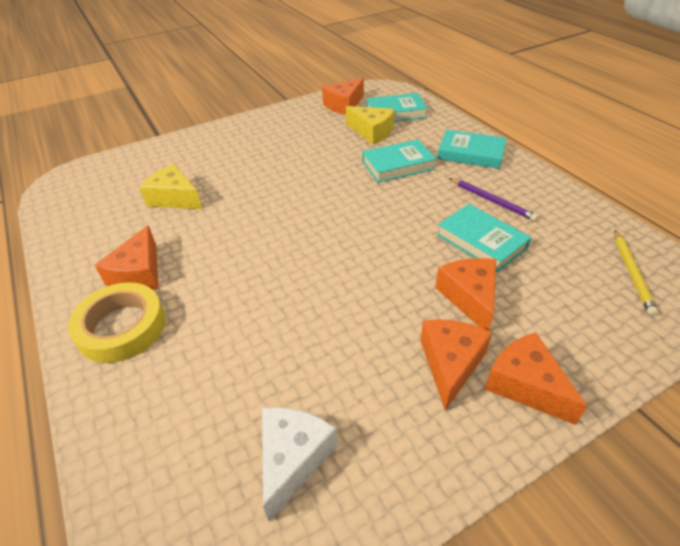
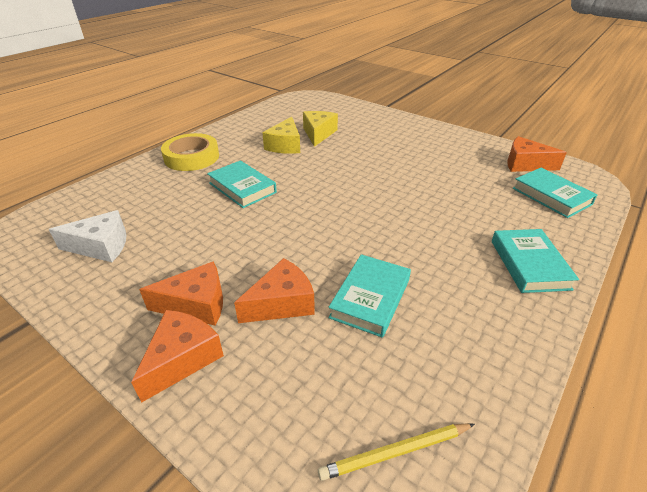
camera: 65 degrees right, 5 degrees down
(139, 273) = (238, 147): orange cheese -> none
(372, 132) = (495, 190): yellow cheese -> yellow cheese (285, 145)
(398, 165) = (454, 218): turquoise book -> turquoise book (242, 188)
(492, 201) = (449, 296): purple pencil -> none

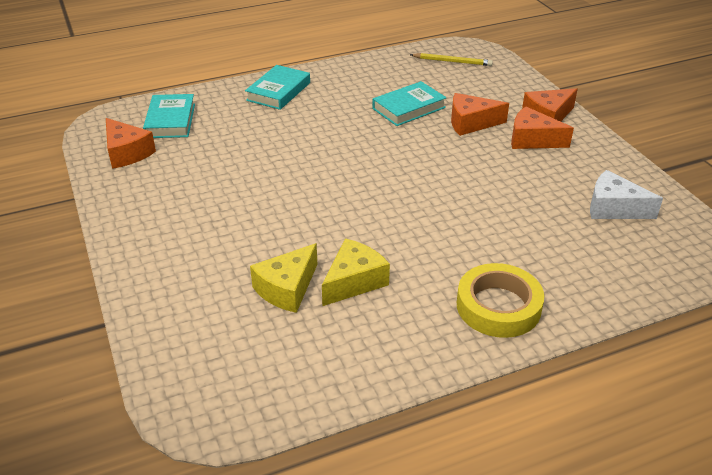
camera: 150 degrees left, 0 degrees up
(242, 188) = (451, 229): turquoise book -> none

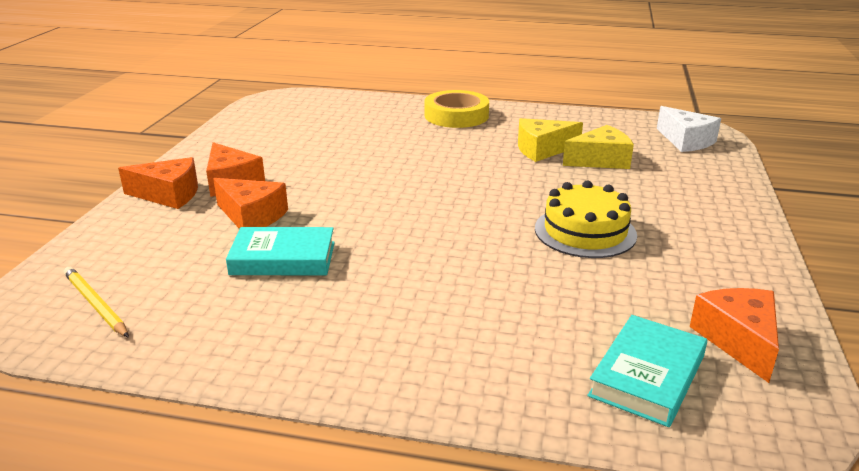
camera: 145 degrees left, 10 degrees down
(249, 194) = (585, 231): none -> yellow cake
(278, 91) = (420, 362): turquoise book -> none
(614, 208) = (282, 127): white cheese -> white cheese (686, 141)

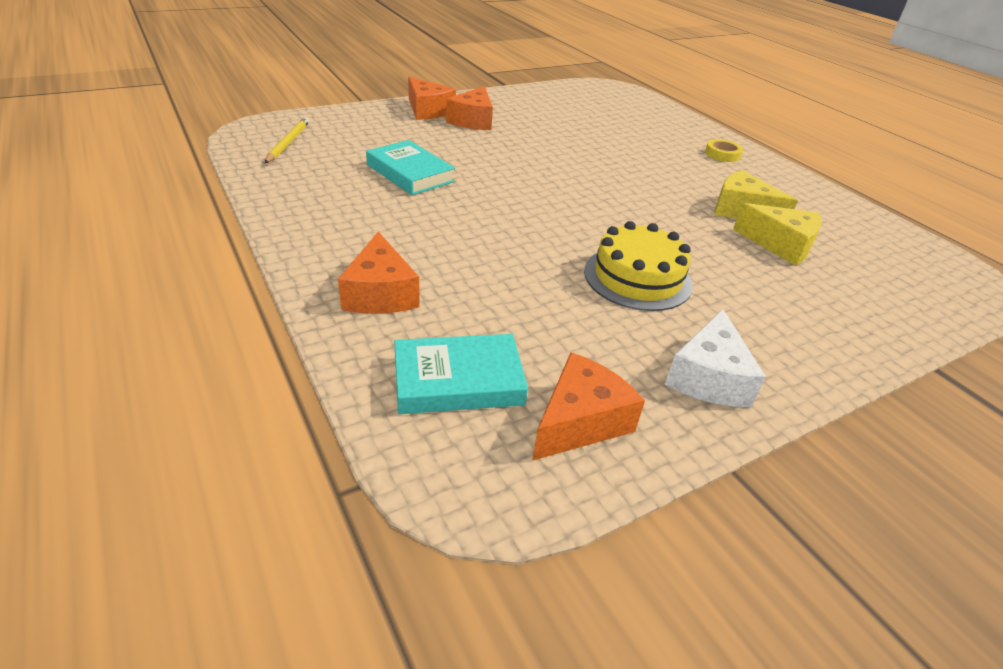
camera: 45 degrees right, 10 degrees up
(251, 216) = (443, 143): orange cheese -> orange cheese (380, 293)
(456, 115) = (722, 154): yellow tape -> yellow tape, size x0.52
(686, 141) = (922, 280): white cheese -> white cheese (708, 377)

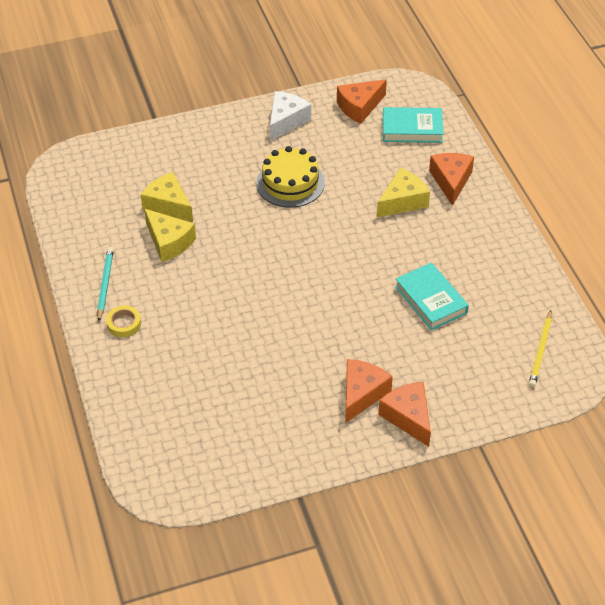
camera: 165 degrees left, 10 degrees up
(458, 263) = (402, 201): none -> yellow cheese
(771, 177) = (105, 284): none -> turquoise pencil

